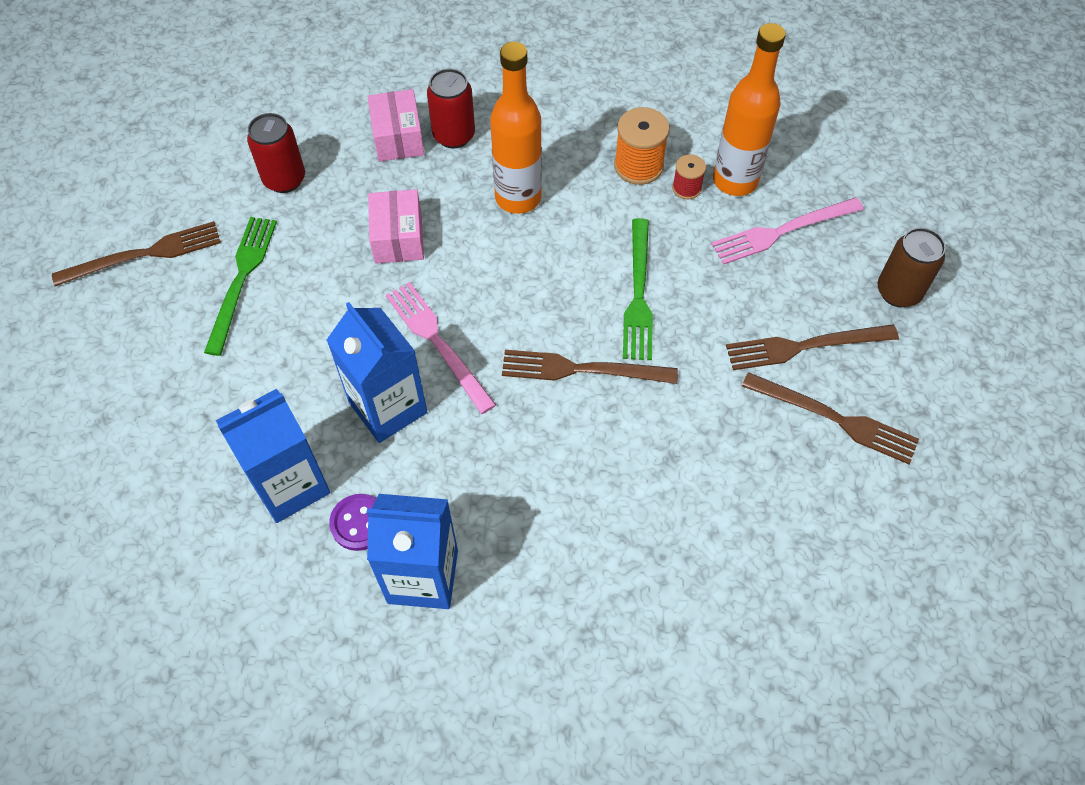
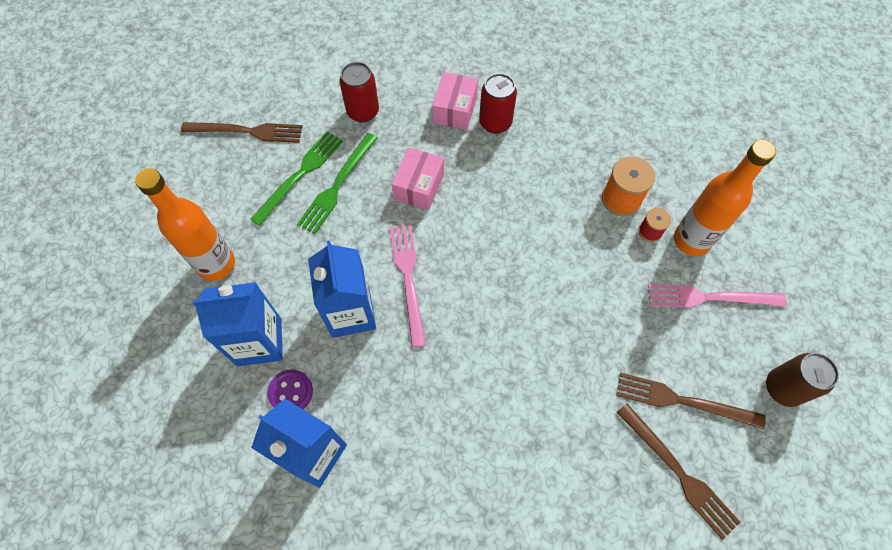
camera: 25 degrees right, 5 degrees up
(518, 198) = (518, 189): orange bottle -> orange bottle (216, 264)
(582, 369) = (501, 344): brown fork -> none
(638, 294) = (572, 302): green fork -> green fork (337, 185)

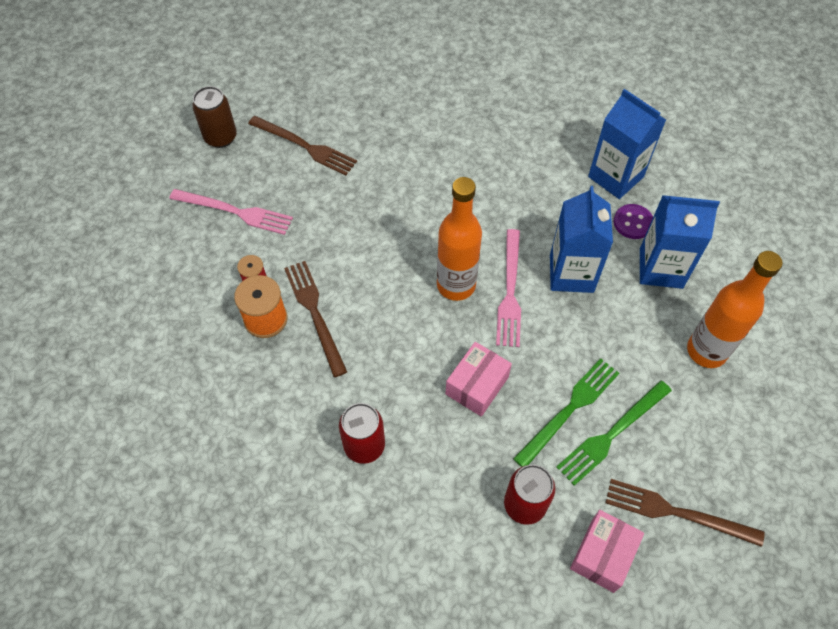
camera: 165 degrees left, 5 degrees down
(455, 110) = (407, 477): pink box -> pink box (602, 555)
(678, 472) = (334, 107): brown fork -> brown fork (315, 313)
(691, 240) = (220, 263): orange bottle -> orange bottle (456, 285)

